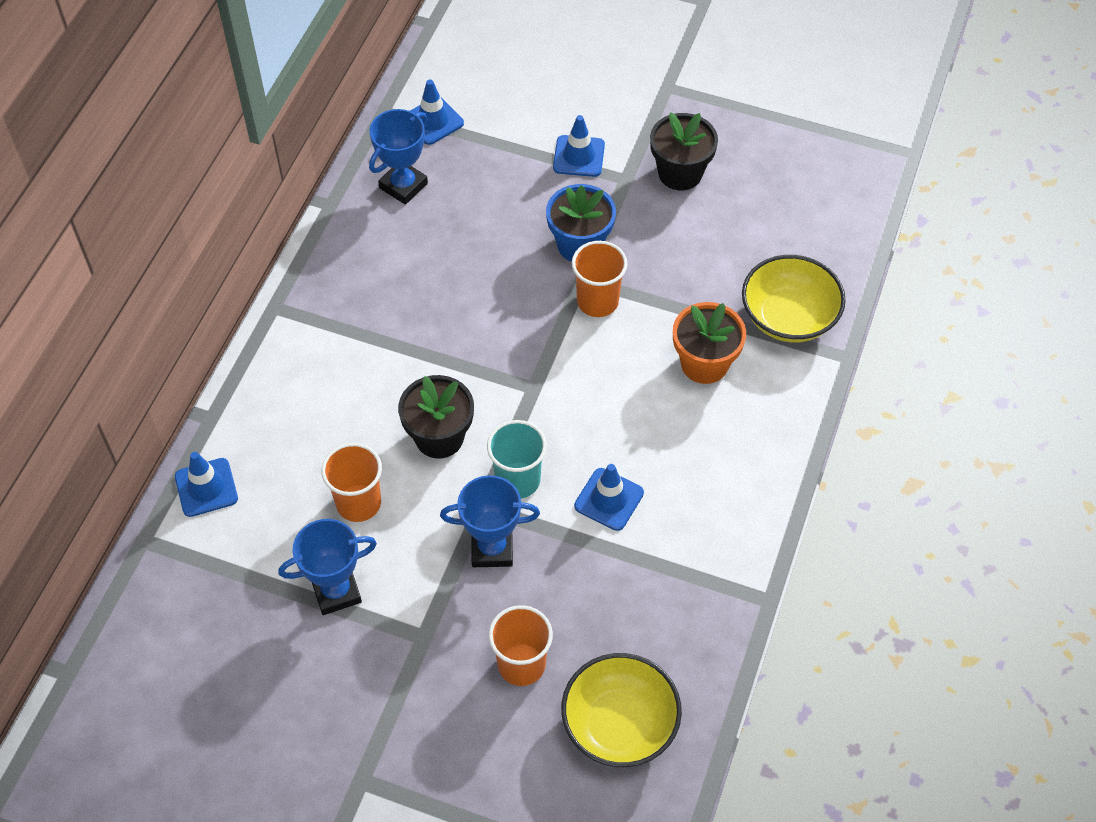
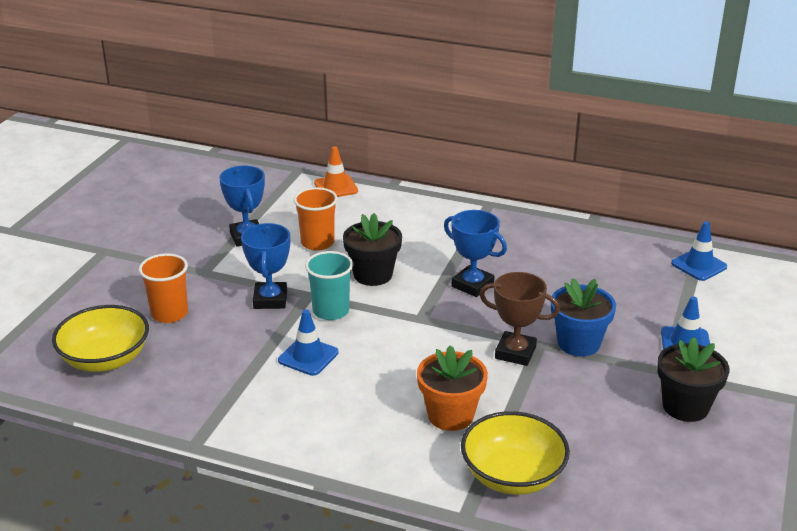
camera: 90 degrees right, 25 degrees down
(206, 487) = (336, 187): blue traffic cone -> orange traffic cone
(403, 186) = (621, 253): blue trophy -> blue trophy (472, 285)
(597, 301) = (515, 353): orange cup -> brown trophy

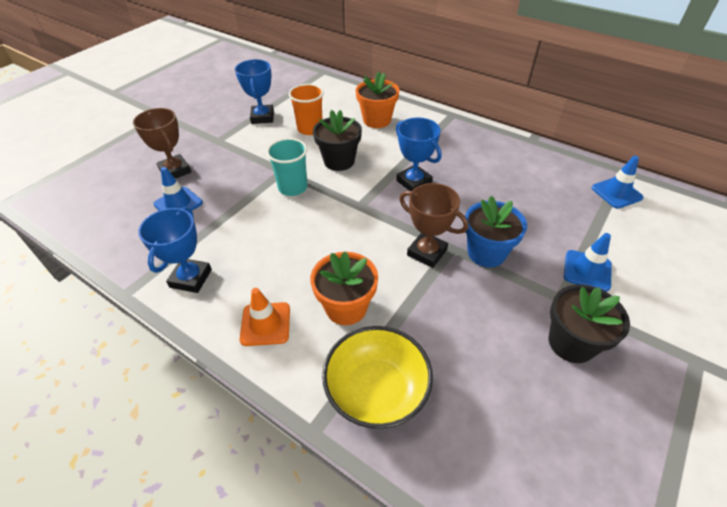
camera: 15 degrees right, 15 degrees up
(105, 359) = (108, 202): yellow bowl -> none
(169, 313) = (175, 171): orange cup -> brown trophy
(270, 300) = (252, 170): blue trophy -> blue trophy (191, 278)
(308, 356) = (255, 226): blue traffic cone -> blue traffic cone (178, 203)
(336, 187) = (343, 87): orange traffic cone -> orange traffic cone (265, 324)
(398, 222) = (377, 120): none -> orange flower pot

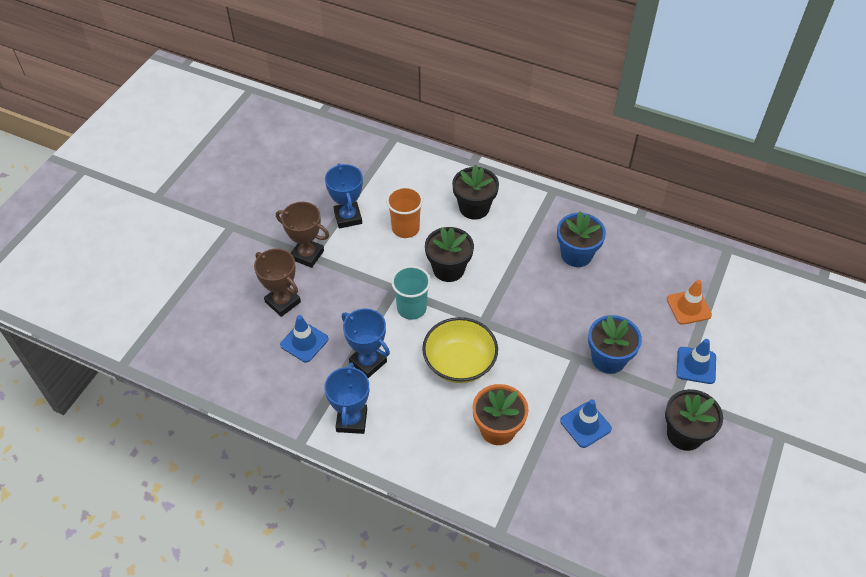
camera: 10 degrees left, 5 degrees up
(265, 324) = (434, 453): orange traffic cone -> orange traffic cone (688, 307)
(376, 390) = (539, 495): yellow bowl -> yellow bowl (459, 363)
(377, 120) = (474, 208): orange flower pot -> black flower pot
(414, 182) = (529, 287): blue trophy -> blue trophy (368, 362)
(427, 252) = (556, 365): brown trophy -> brown trophy (307, 255)
(466, 161) = (576, 255): none -> blue flower pot
(616, 193) = (721, 277): blue traffic cone -> blue traffic cone (585, 425)

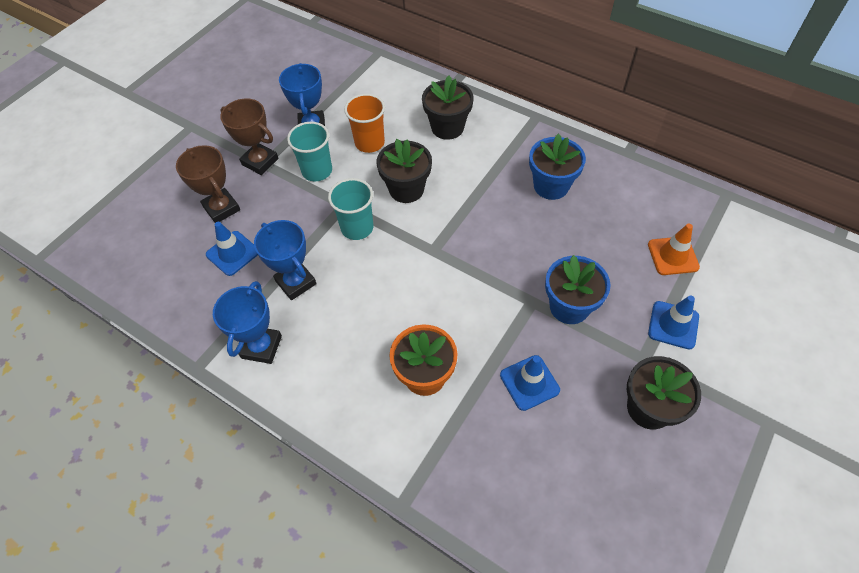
camera: 10 degrees right, 5 degrees up
(363, 259) = (317, 171): none -> turquoise cup
(459, 363) = (397, 293): yellow bowl -> none

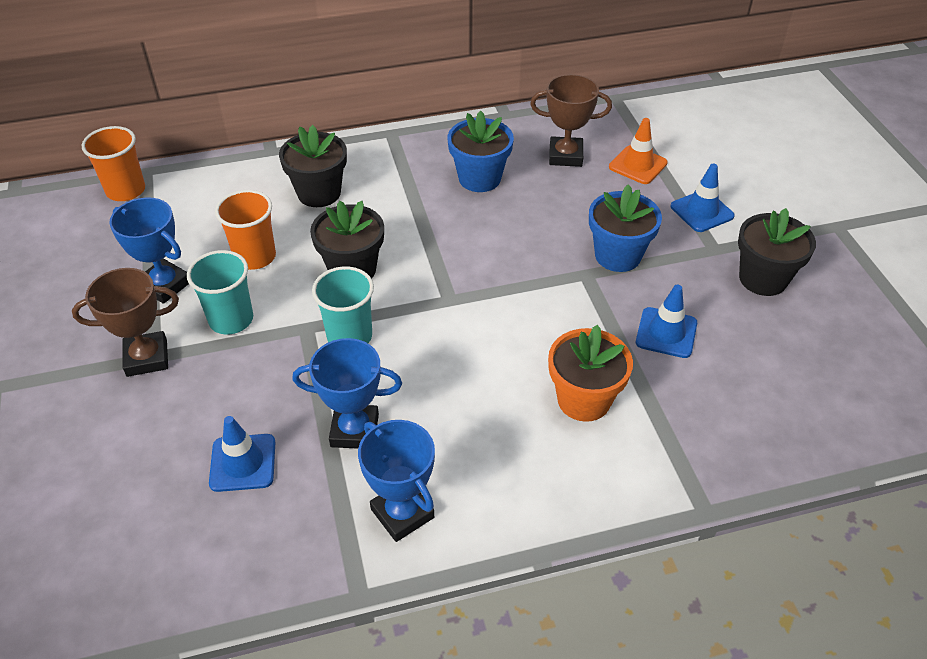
camera: 50 degrees left, 10 degrees down
(221, 208) = (164, 434): brown trophy -> brown trophy (565, 156)
(357, 57) = (126, 190): none -> orange cup

